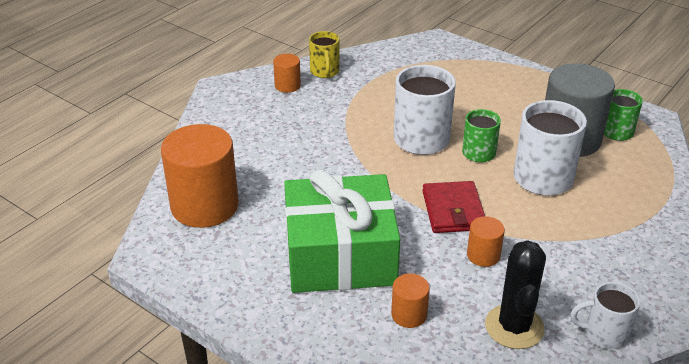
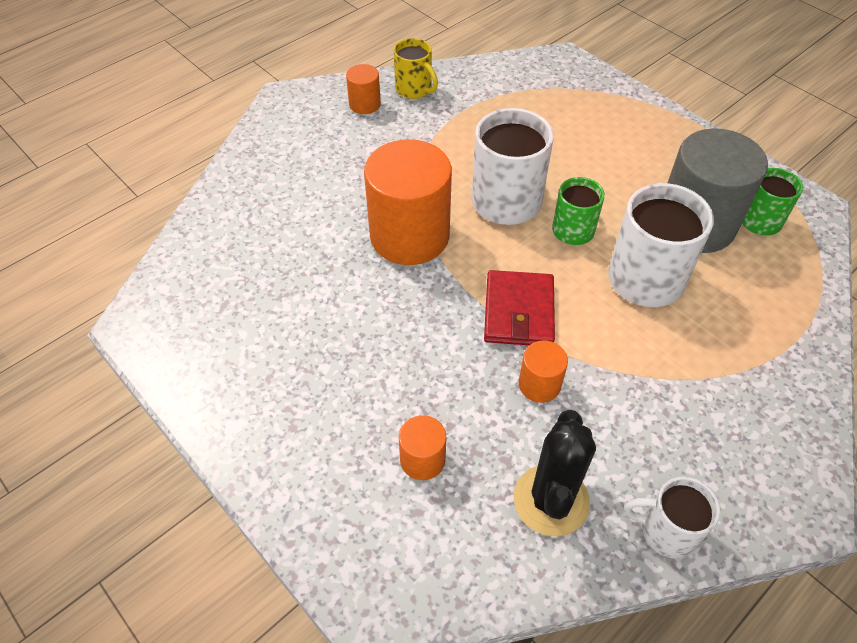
camera: 10 degrees right, 15 degrees up
(205, 206) = (221, 263): orange cylinder -> orange cylinder (409, 236)
(324, 71) = (414, 89): yellow mug -> yellow mug turned 45 degrees counterclockwise
(340, 254) = (362, 357): green gift -> none

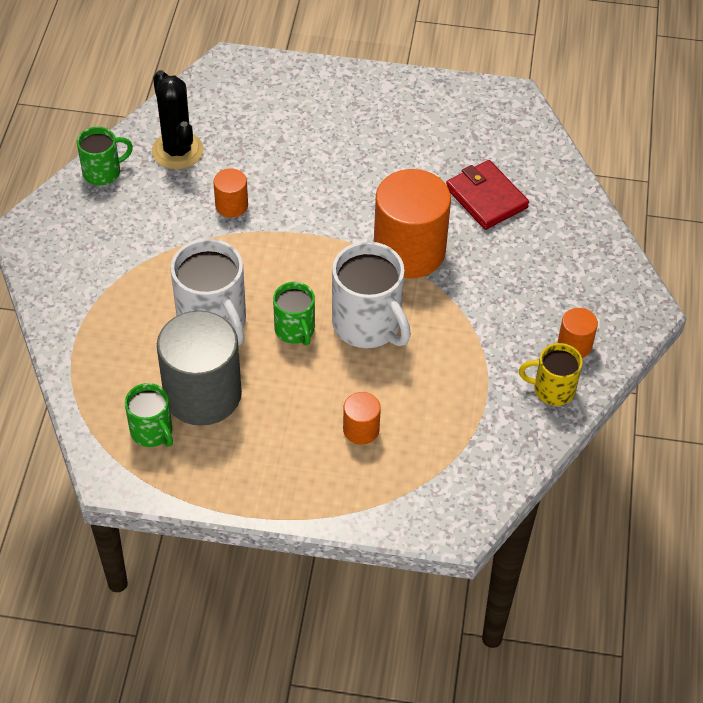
camera: 140 degrees right, 0 degrees up
(422, 459) = (265, 129): orange cylinder -> orange cylinder (361, 429)
(518, 311) = (283, 243): red wallet -> red wallet (486, 198)
(666, 531) = (103, 172): white mug -> green mug

